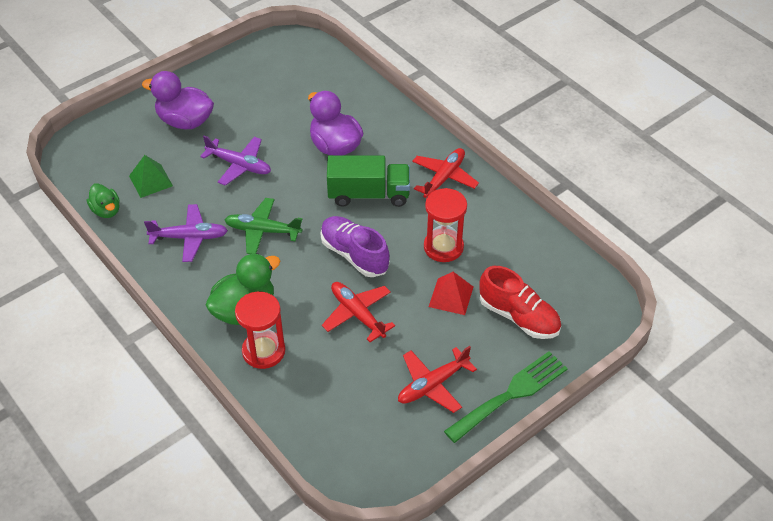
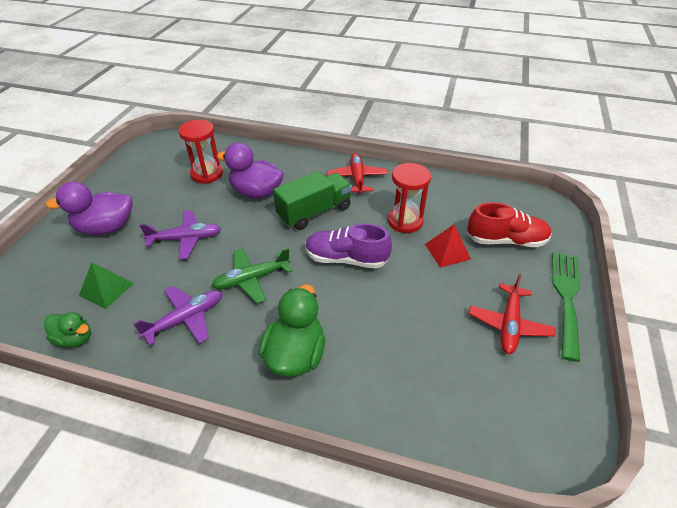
camera: 35 degrees left, 5 degrees down
(263, 351) = (347, 383): red hourglass -> red hourglass (207, 174)
(357, 314) = (394, 303): red plane -> none

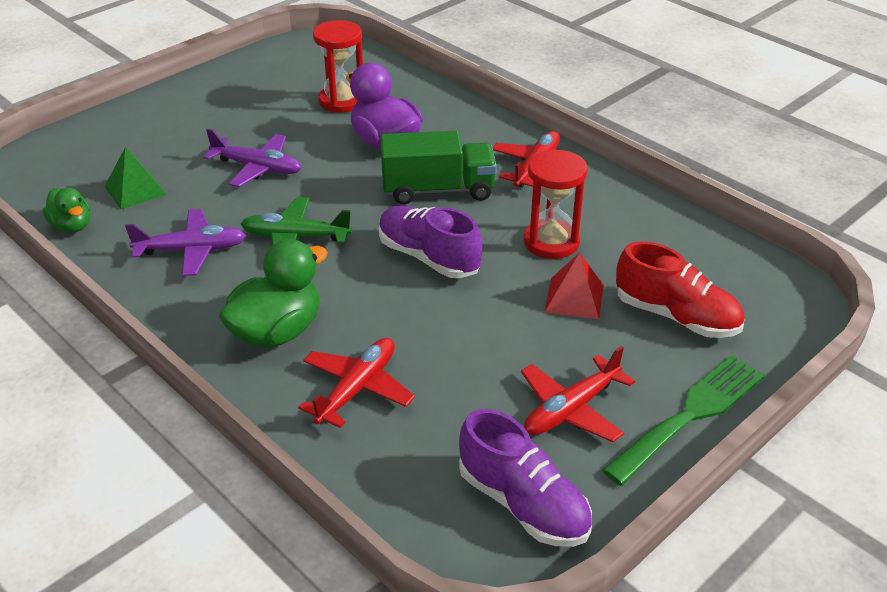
camera: 30 degrees right, 5 degrees down
(106, 228) = (181, 126): purple duck -> none
(381, 372) = (357, 388): none -> red plane
(542, 403) = (523, 504): none -> purple shoe

